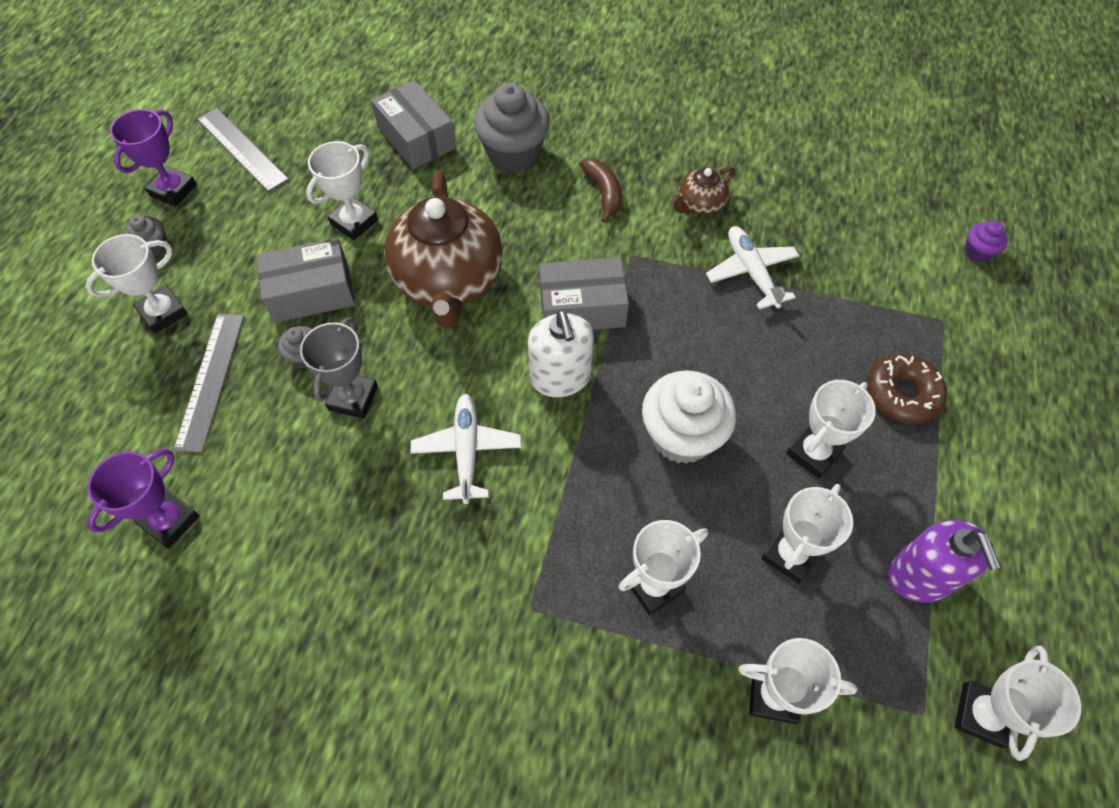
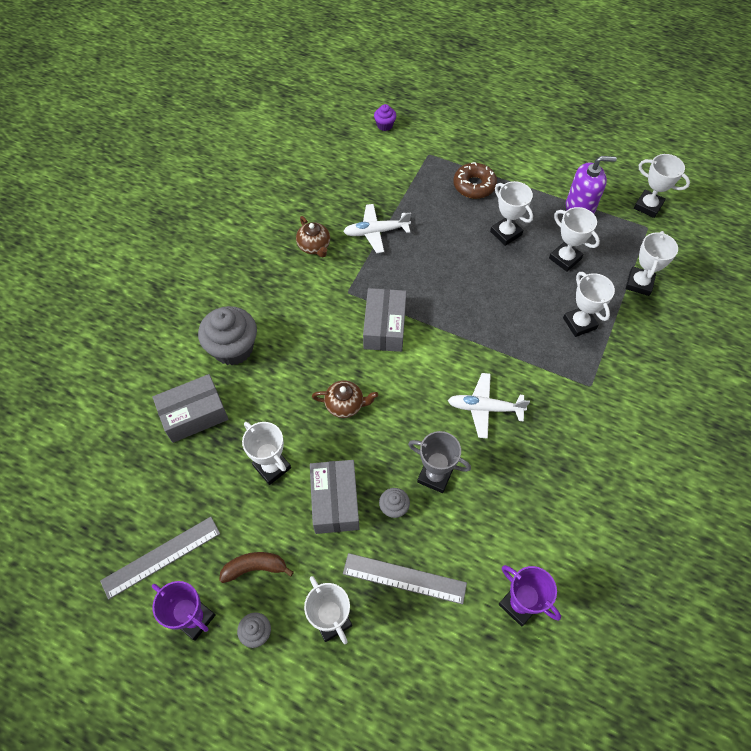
camera: 80 degrees left, 0 degrees up
(449, 281) = (345, 405): brown teapot -> brown teapot, size x0.46
(560, 377) = (437, 348): white soap dispenser -> none
(603, 193) = (288, 298): brown banana -> brown banana (255, 568)
(682, 436) = (487, 292): white cupcake -> none

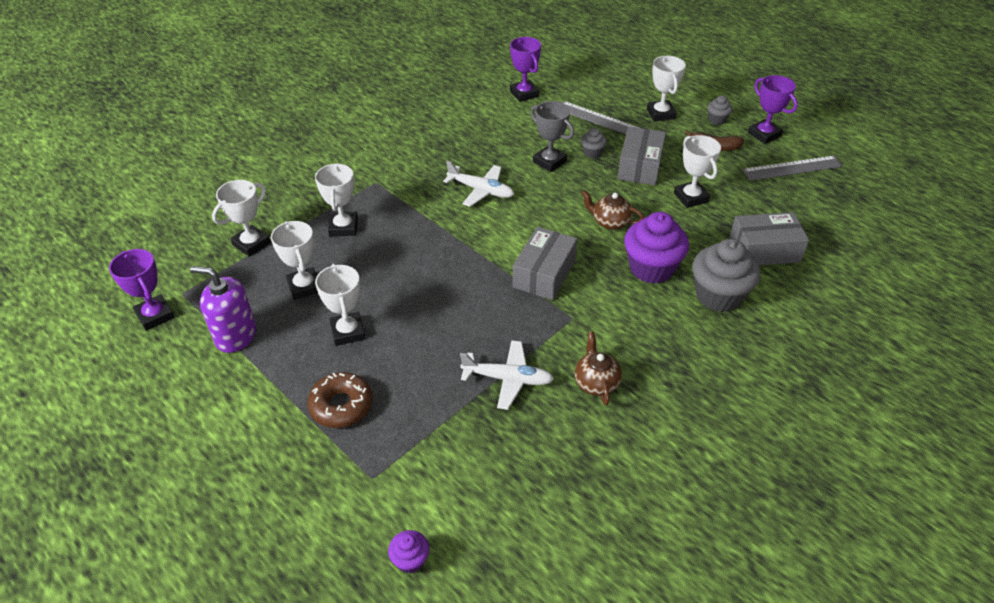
camera: 160 degrees left, 15 degrees down
(295, 361) = (651, 268): none -> purple cupcake
(648, 206) = (155, 315): white trophy -> purple trophy

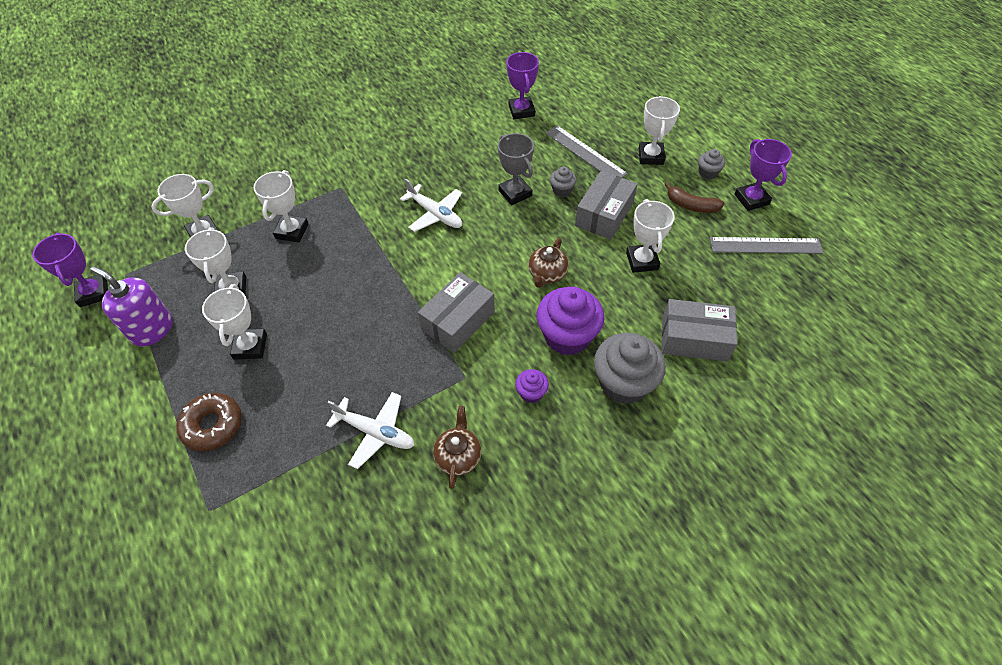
camera: 15 degrees right, 10 degrees up
(410, 560) = (207, 609): purple cupcake -> purple cupcake (531, 393)
(610, 222) = (547, 274): brown teapot -> brown teapot turned 105 degrees counterclockwise

